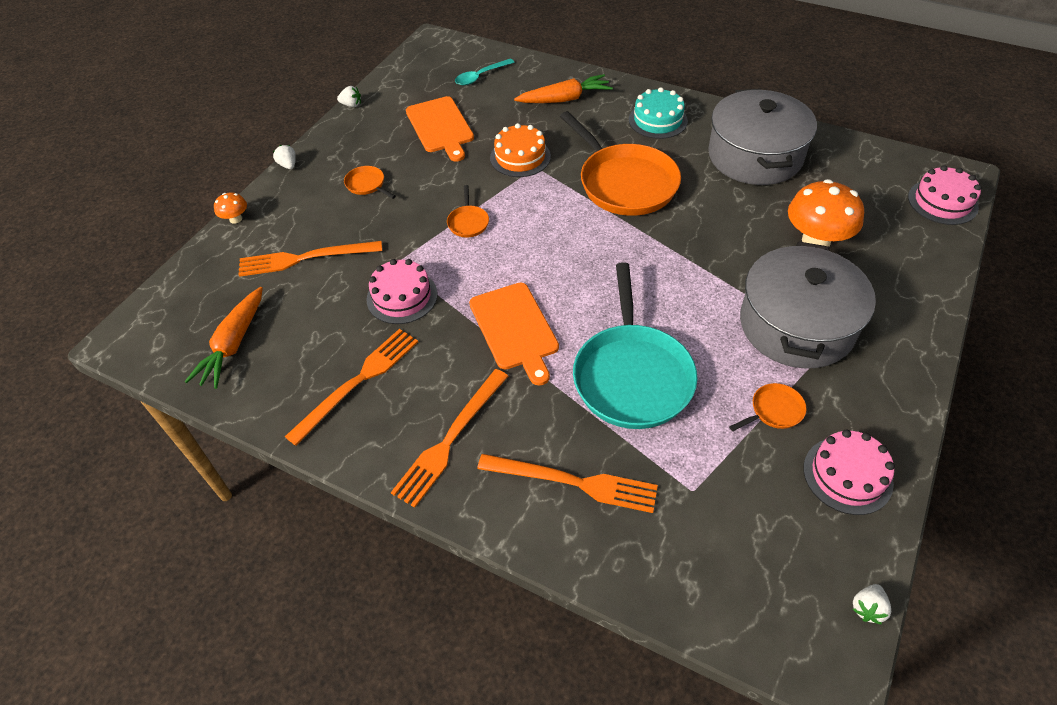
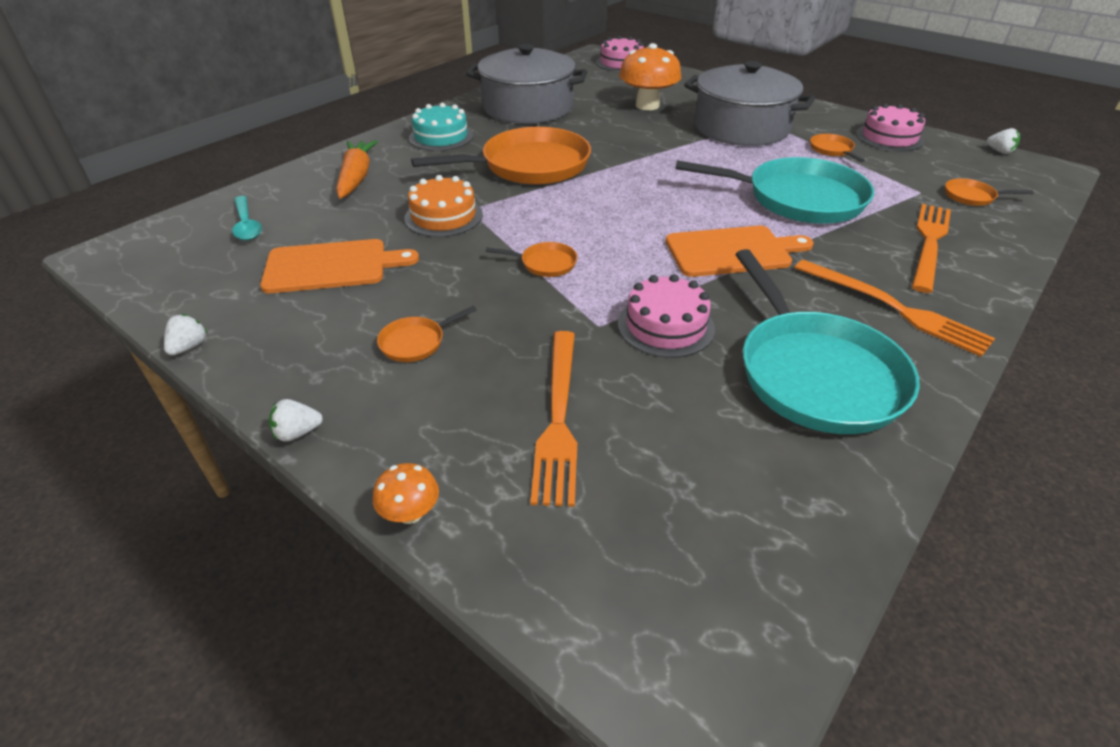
camera: 80 degrees left, 10 degrees down
(233, 345) = (740, 513): orange carrot -> none
(358, 382) = (814, 373): orange fork -> turquoise pan
(702, 544) = (972, 196): none -> orange pan

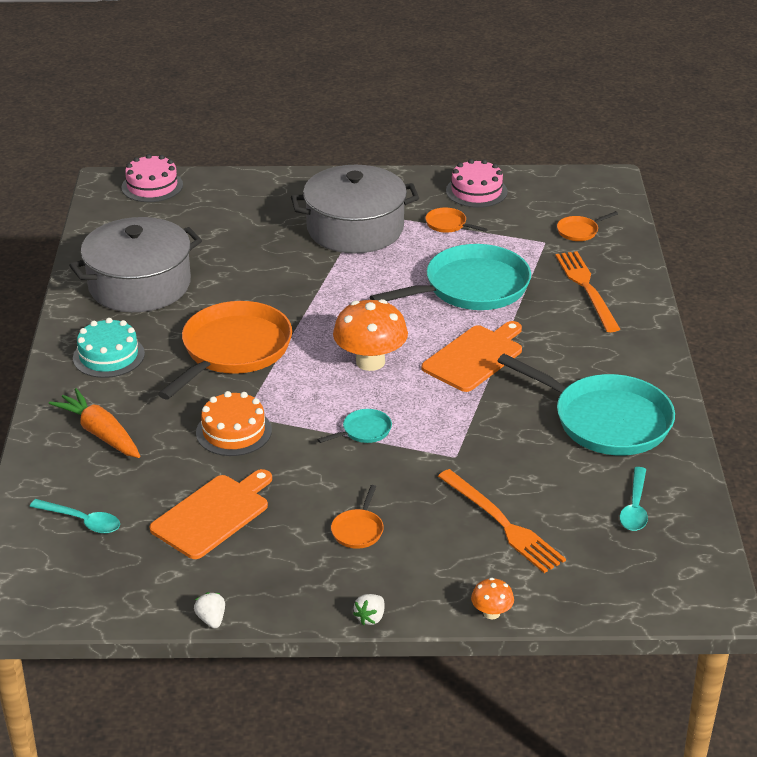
camera: 40 degrees left, 5 degrees down
(545, 263) = (364, 431): orange pan -> turquoise pan
(647, 105) = (246, 235): orange mushroom -> orange mushroom (370, 362)
(665, 326) = (495, 435): pink cake -> none
(742, 494) = (635, 507): none -> turquoise spoon
(894, 308) = (608, 352): orange fork -> none
(999, 151) = (563, 174): white strawberry -> none

